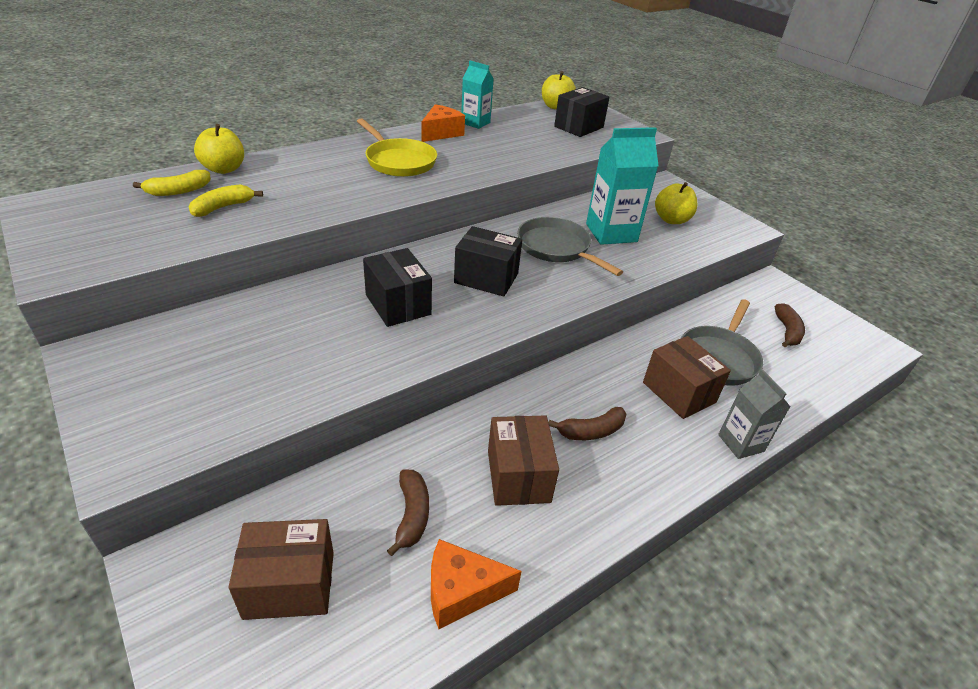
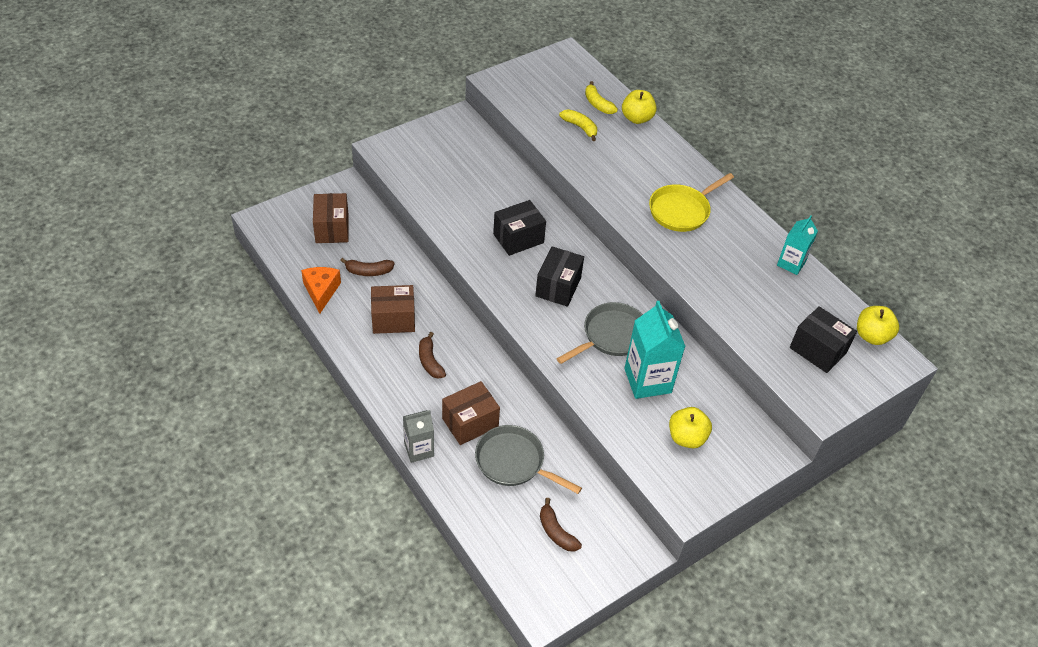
camera: 90 degrees right, 10 degrees up
(441, 133) = (754, 237): orange cheese -> none
(787, 331) = (556, 532): brown banana -> brown banana turned 45 degrees clockwise

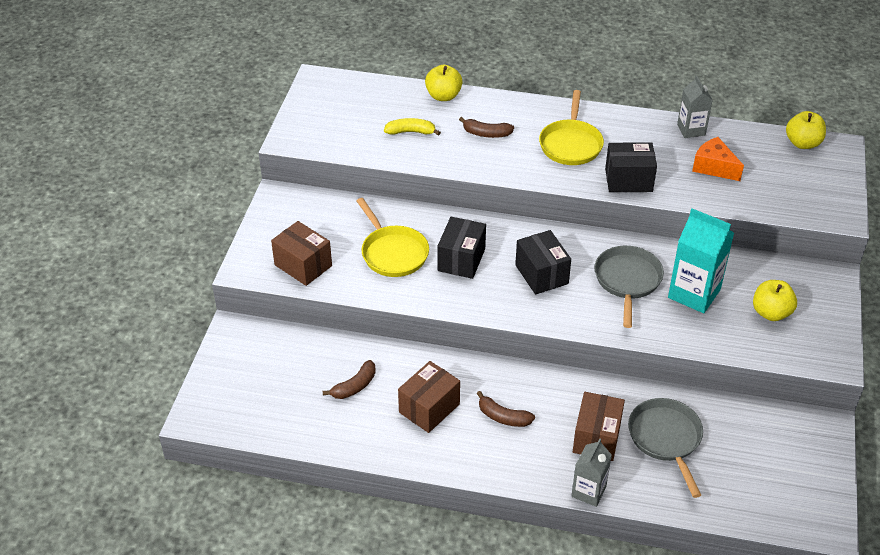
camera: 40 degrees left, 5 degrees down
(321, 291) = (337, 435): orange cheese -> orange cheese (714, 167)
(332, 229) = (273, 375): brown box -> brown box (303, 265)
(481, 202) = (392, 253): none -> yellow pan
(514, 462) = (666, 439): grey pan -> grey pan turned 90 degrees clockwise
(556, 532) = (760, 462): brown banana -> brown banana (486, 133)
(598, 104) = (398, 104): yellow banana -> none
(791, 263) = (691, 130): turquoise carton -> grey carton
(818, 350) = (786, 178): black box -> black box (628, 180)

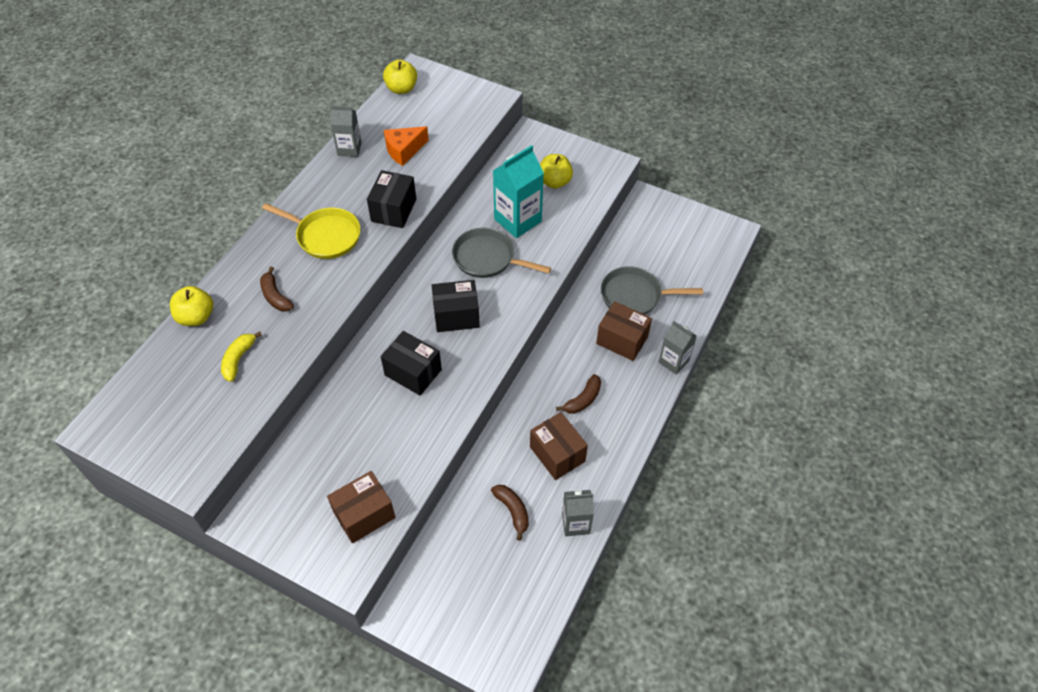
camera: 75 degrees left, 10 degrees up
(355, 438) = (575, 523): none -> grey carton
(392, 253) = (380, 428): yellow pan -> none
(486, 133) = (275, 296): brown banana -> brown banana turned 120 degrees clockwise

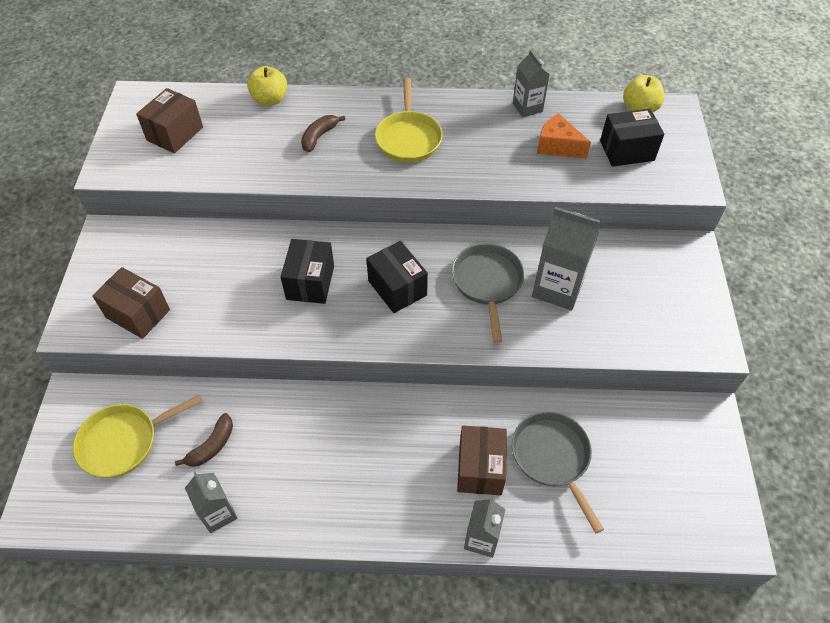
camera: 65 degrees right, 0 degrees up
(238, 359) = (239, 145): yellow banana -> none
(393, 210) = (474, 171): black box -> black box (627, 151)
(472, 579) = (124, 441): none -> yellow pan
(517, 220) = (557, 288): turquoise carton -> grey carton
(554, 182) = (639, 299): yellow apple -> none
(557, 454) = (296, 461): brown box -> brown box (175, 134)
(583, 399) = (377, 459): brown banana -> none

